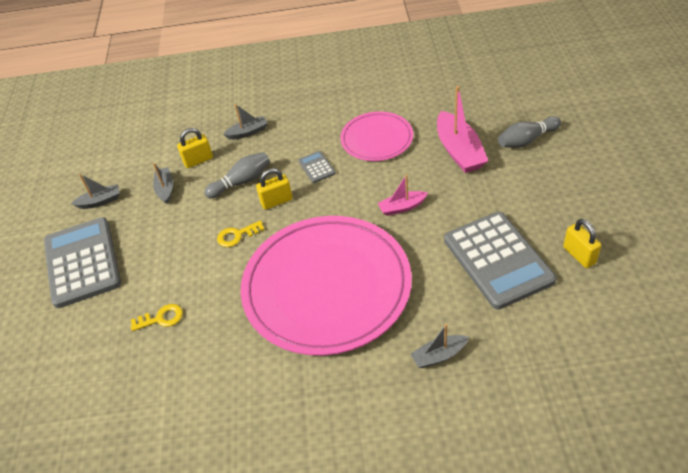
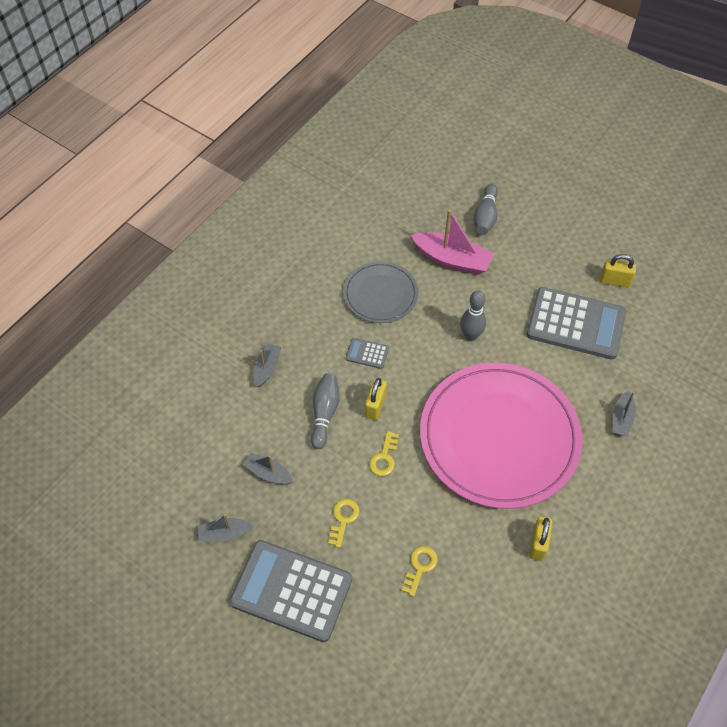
camera: 55 degrees left, 10 degrees up
(100, 201) = (225, 533): grey boat -> grey boat turned 120 degrees counterclockwise
(164, 249) = (343, 519): none -> yellow key
(198, 160) = (260, 426): yellow padlock -> yellow padlock (538, 544)
(376, 139) = (380, 294): pink plate -> grey plate
(402, 207) = (470, 335): pink boat -> grey bowling pin

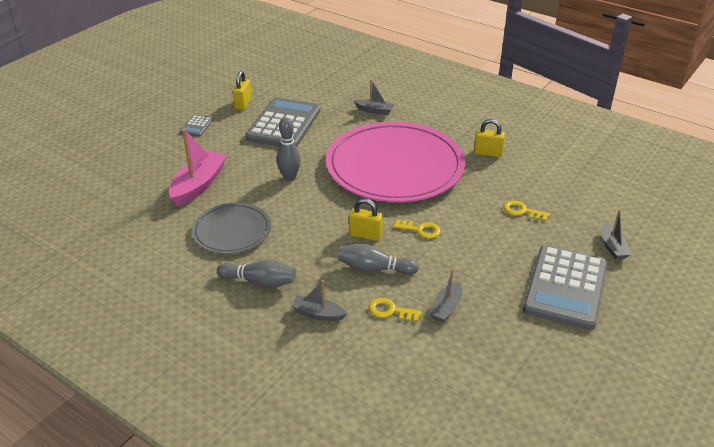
camera: 90 degrees left, 20 degrees down
(225, 533) = (519, 338): grey boat -> grey boat (612, 247)
(343, 519) = (487, 255): yellow key -> yellow key (390, 311)
(367, 353) = (304, 240): grey calculator -> grey calculator (196, 126)
(485, 216) = (151, 164): grey bowling pin -> grey bowling pin (259, 282)

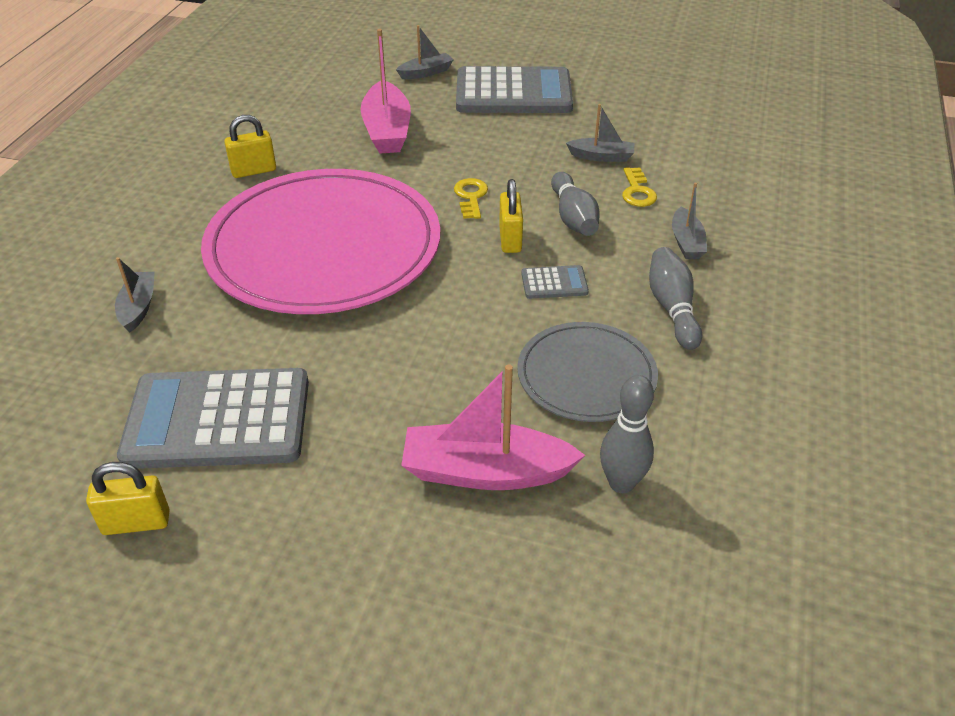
camera: 110 degrees left, 5 degrees up
(196, 126) = (263, 574): grey calculator -> grey calculator (554, 283)
(289, 177) = (404, 355): grey bowling pin -> grey bowling pin (621, 483)
(487, 153) = (253, 171): yellow padlock -> yellow padlock turned 75 degrees clockwise
(522, 211) = (387, 130): yellow key -> pink boat

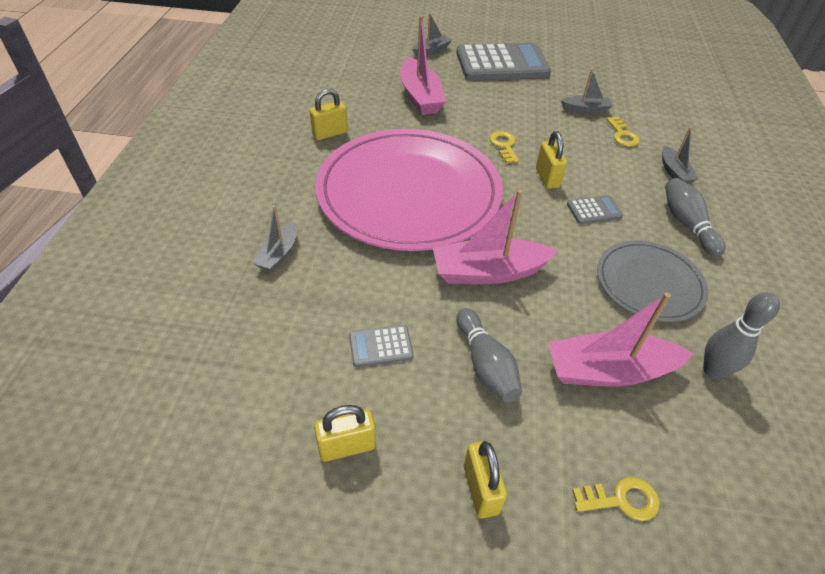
camera: 10 degrees left, 5 degrees up
(138, 307) = (279, 254): grey boat -> grey boat turned 150 degrees counterclockwise
(218, 420) = (380, 346): grey calculator -> grey calculator, size x0.42
(272, 583) = (480, 489): none -> yellow padlock
(385, 347) = (489, 272): none -> pink boat
(435, 613) = (621, 499): none -> yellow key
(573, 217) = (585, 157): grey bowling pin -> grey bowling pin (485, 364)

